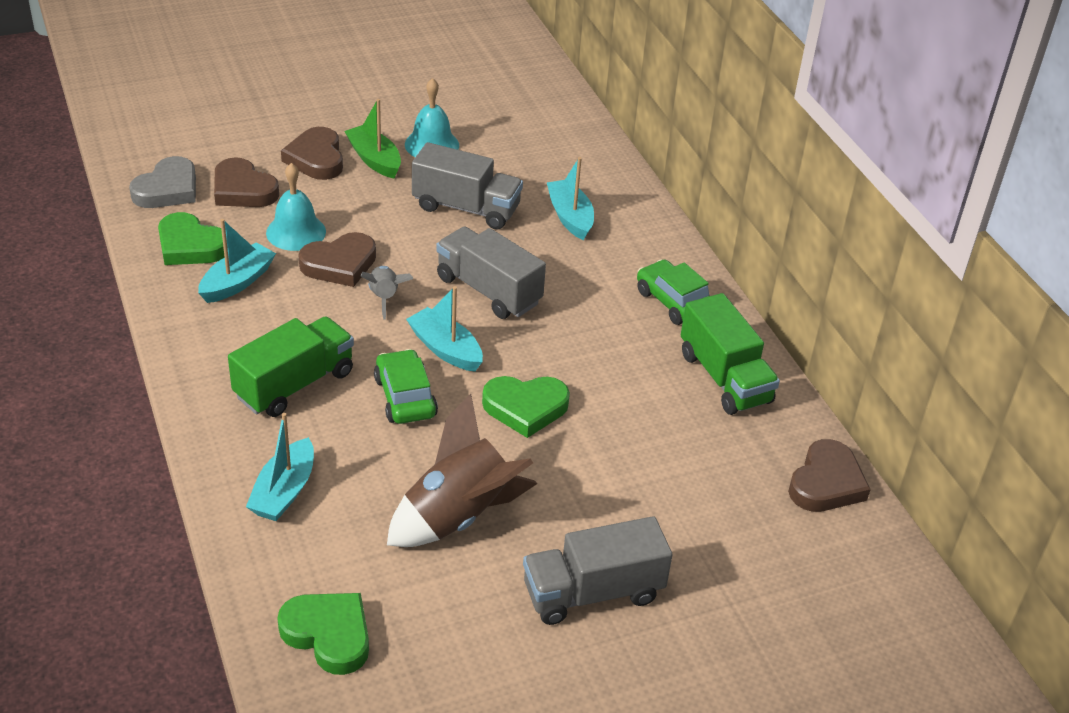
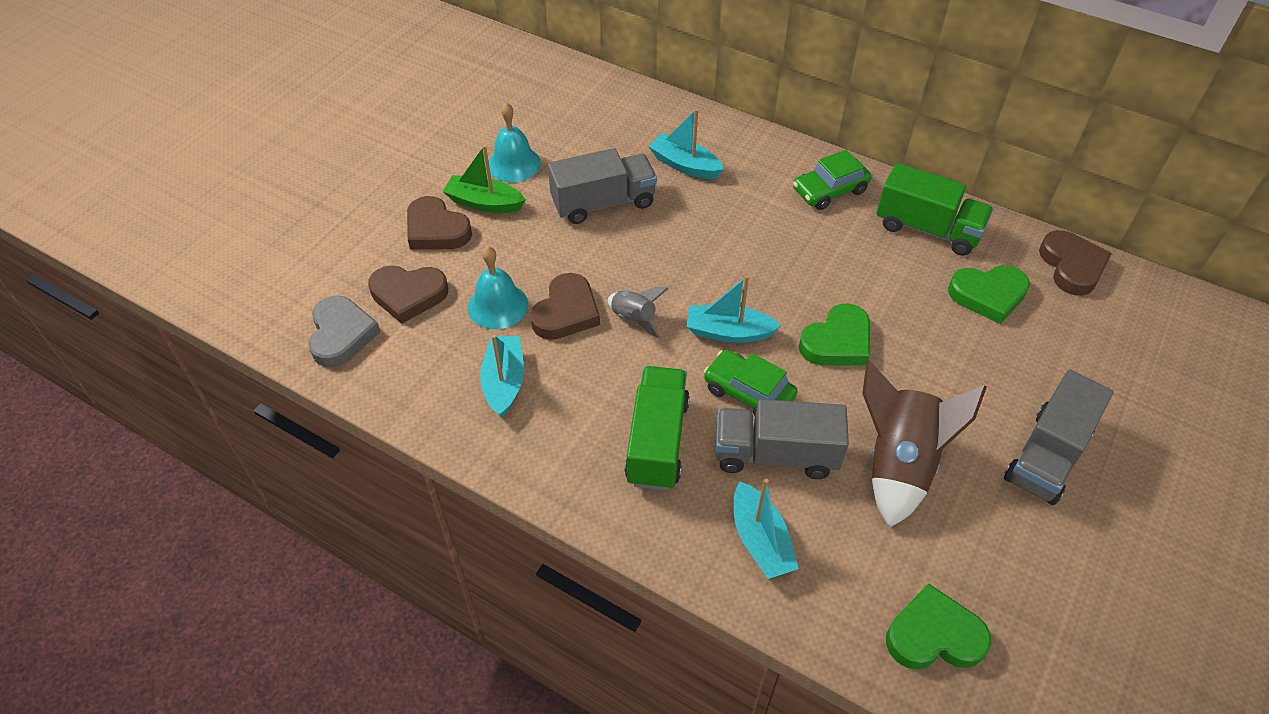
camera: 35 degrees left, 10 degrees up
(190, 246) = (425, 375): green heart -> green heart (988, 295)
(488, 290) = (700, 262): grey truck -> grey truck (775, 454)
(673, 302) = (829, 190): green car -> green car turned 45 degrees counterclockwise

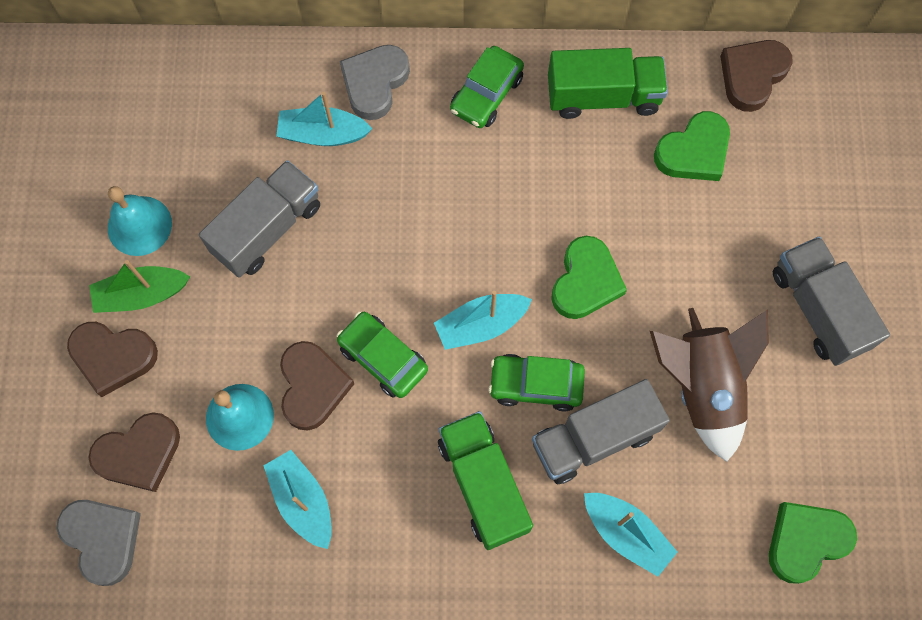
camera: 30 degrees left, 20 degrees up
(634, 318) = (383, 358): grey rocket -> green car
(745, 151) = (375, 83): none -> grey heart
(1047, 456) = (818, 309): grey truck -> grey truck turned 150 degrees clockwise
(1071, 266) = (752, 76): brown heart -> brown heart turned 105 degrees counterclockwise

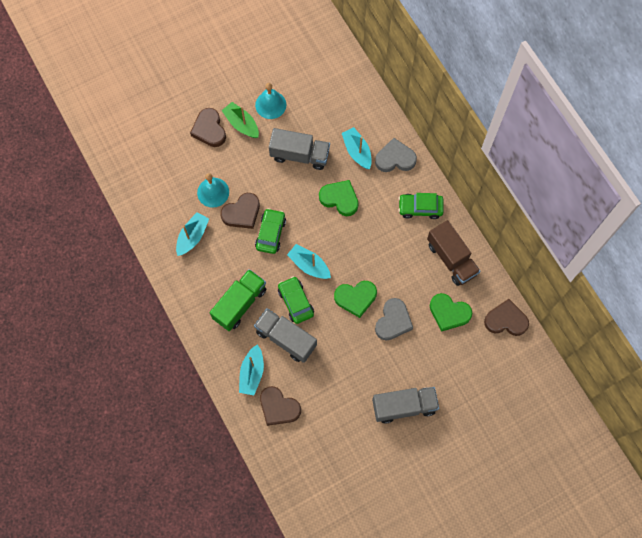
camera: 60 degrees right, 0 degrees up
(103, 539) = (135, 171): grey heart -> grey heart (393, 321)
(139, 454) = (176, 164): brown heart -> brown heart (278, 407)
(603, 96) = (451, 259): green truck -> brown truck
(702, 387) = (336, 373): brown rocket -> none
(805, 541) = (291, 451): green heart -> green heart (339, 199)
(818, 309) = (404, 406): grey truck -> grey truck turned 45 degrees clockwise

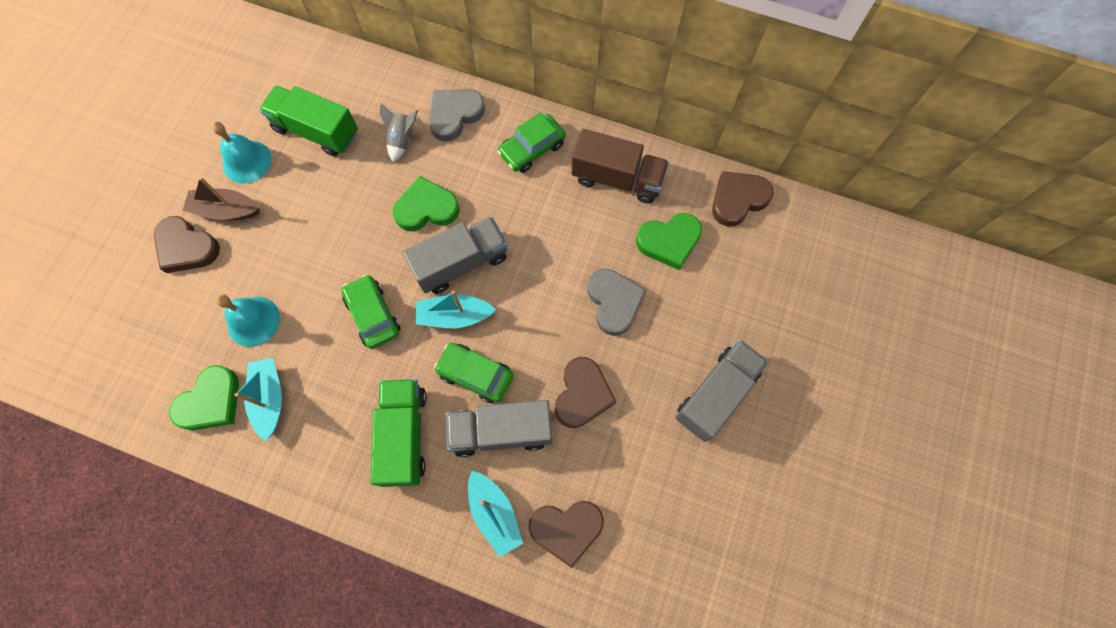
camera: 40 degrees left, 0 degrees up
(241, 124) = (226, 210): green boat -> brown boat
(242, 213) = (314, 318): brown heart -> brown heart (582, 394)
(300, 155) = (333, 194): grey truck -> grey truck (461, 263)
(317, 114) = (316, 131): none -> green truck
(355, 298) = (546, 311): green heart -> green heart (211, 402)
(357, 151) = (402, 139): turquoise boat -> grey rocket

